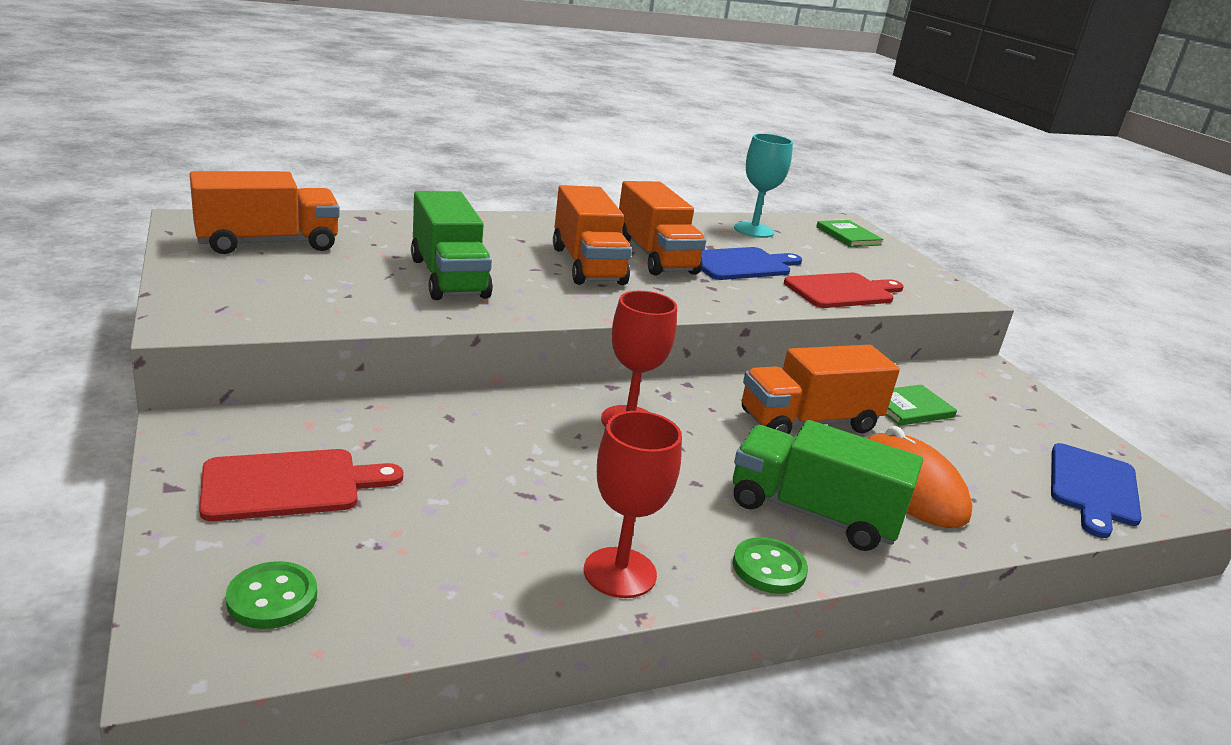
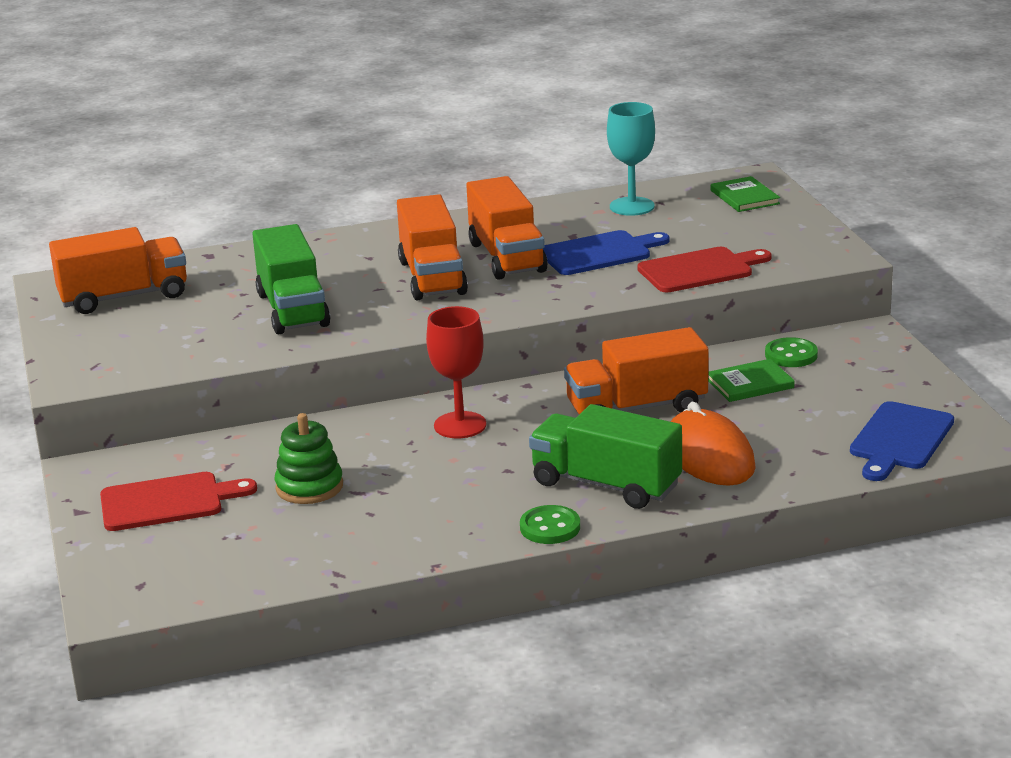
camera: 10 degrees right, 0 degrees up
(272, 598) = (164, 573): green button -> green button (791, 355)
(467, 482) = (309, 487): none -> green stacking toy
(620, 572) = (425, 539): red goblet -> none

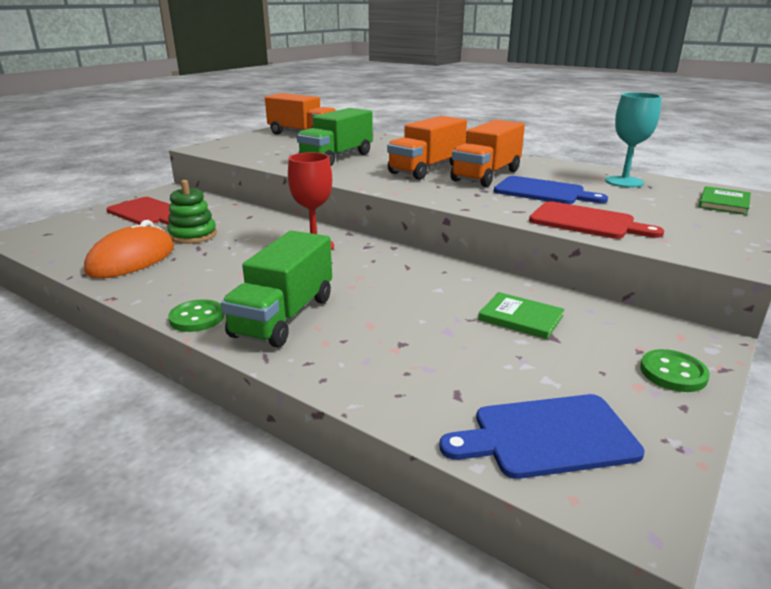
camera: 50 degrees right, 0 degrees up
(606, 484) = (284, 316): green truck -> green truck turned 150 degrees counterclockwise
(636, 408) = (414, 289): orange truck -> none
(709, 456) = (379, 342): orange mouse -> orange mouse (132, 259)
(791, 355) = (596, 318): green button -> green button (673, 373)

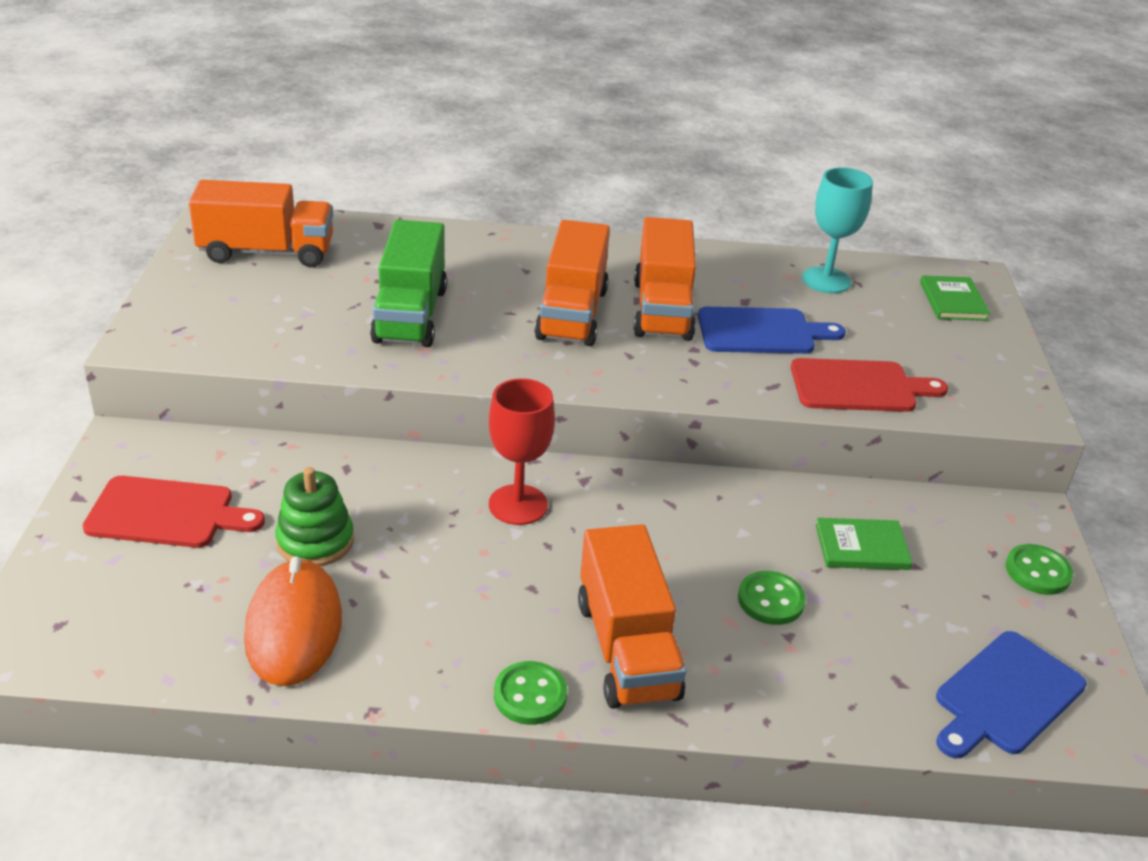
camera: 35 degrees left, 10 degrees up
(284, 316) = (627, 648): green truck -> orange truck
(413, 323) = (771, 600): none -> green button

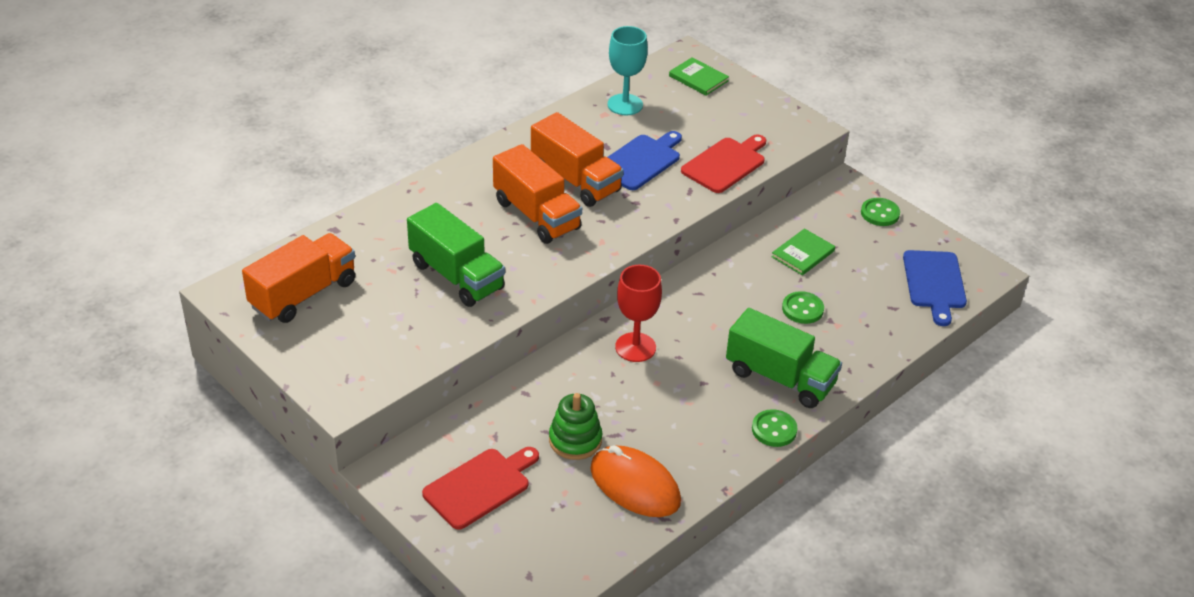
camera: 45 degrees left, 5 degrees up
(627, 648) = (780, 378): orange truck -> green truck

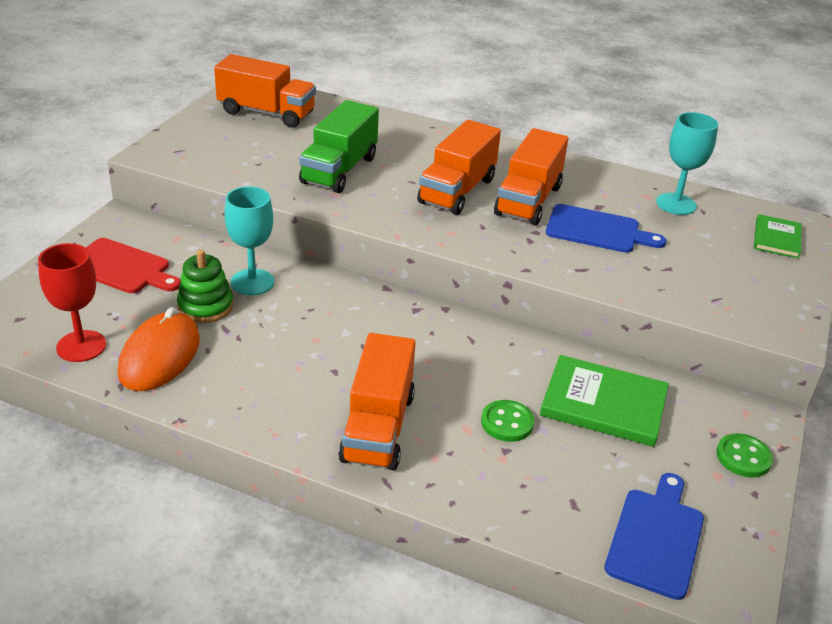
camera: 65 degrees right, 5 degrees down
(553, 400) = (252, 282): none -> turquoise goblet
(635, 347) = (358, 315): red goblet -> red goblet (81, 346)
(726, 164) = (652, 284): red cutting board -> none
(774, 430) = (290, 439): green button -> none
(780, 378) = (378, 427): green truck -> orange truck
(803, 254) = (603, 404): green book -> green book, size x1.66
(934, 283) = (656, 538): blue cutting board -> blue cutting board turned 135 degrees clockwise

